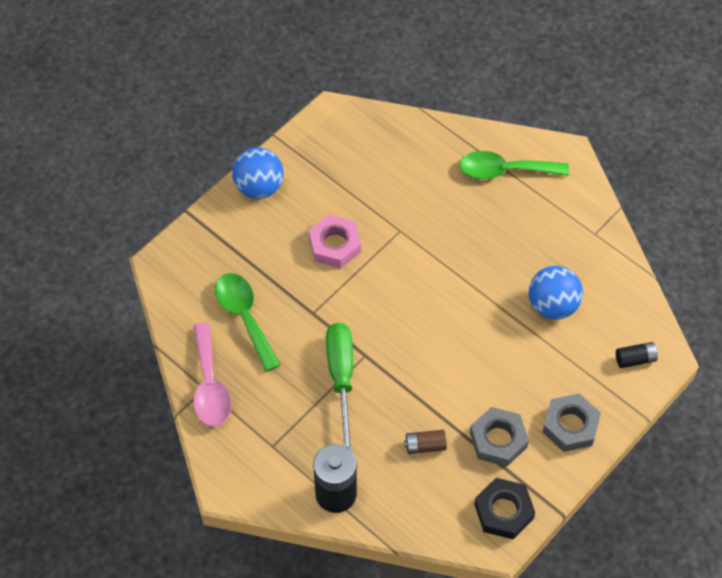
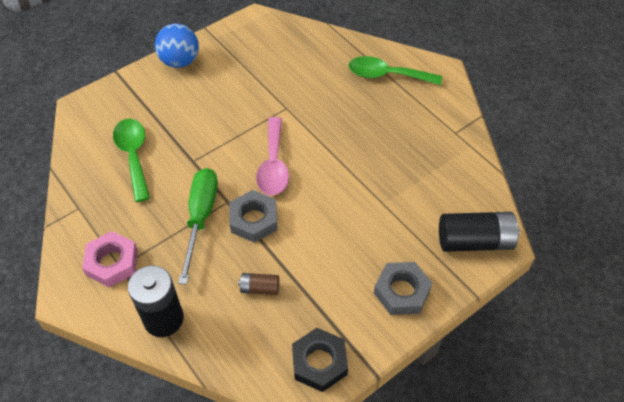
camera: 10 degrees right, 5 degrees down
(210, 385) = (84, 206): pink spoon -> pink spoon (273, 165)
(335, 245) = (228, 111): pink nut -> pink nut (112, 262)
(498, 440) = (330, 294): grey nut -> grey nut (254, 220)
(552, 305) = (406, 185): blue ball -> none
(635, 359) = (474, 241): black battery -> black battery, size x1.97

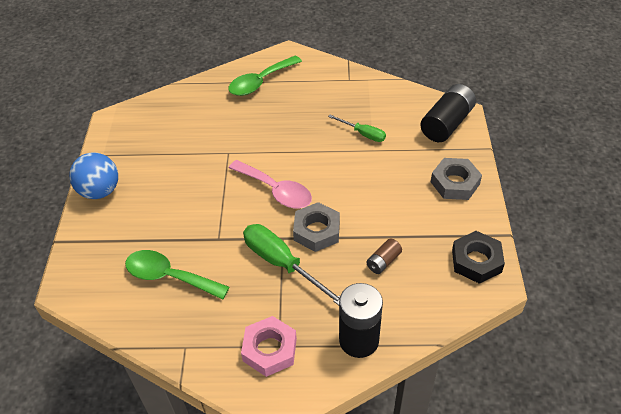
camera: 50 degrees left, 5 degrees down
(396, 184) = (363, 134): none -> green screwdriver

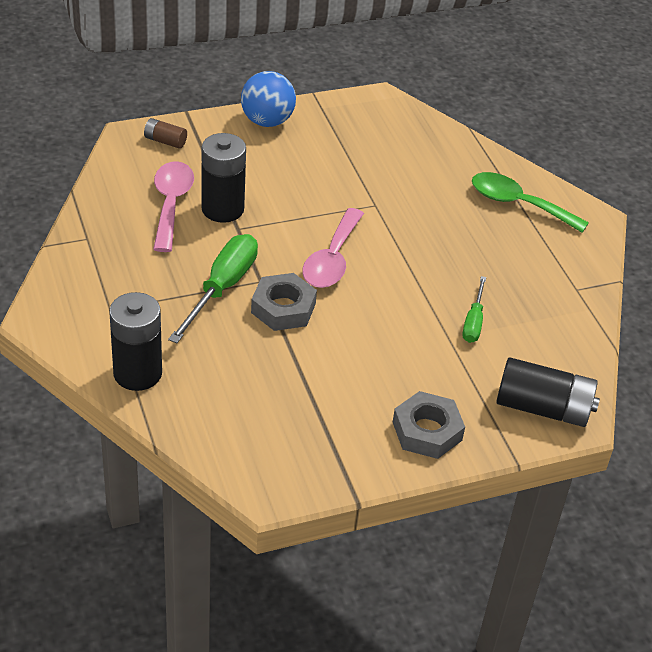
camera: 65 degrees right, 5 degrees down
(169, 276) = (171, 204): green spoon -> pink spoon
(191, 243) = (222, 209): none -> black battery
(269, 349) = (103, 302): pink nut -> none
(383, 261) = (260, 377): brown battery -> brown battery (165, 141)
(476, 261) = (296, 469): black nut -> none

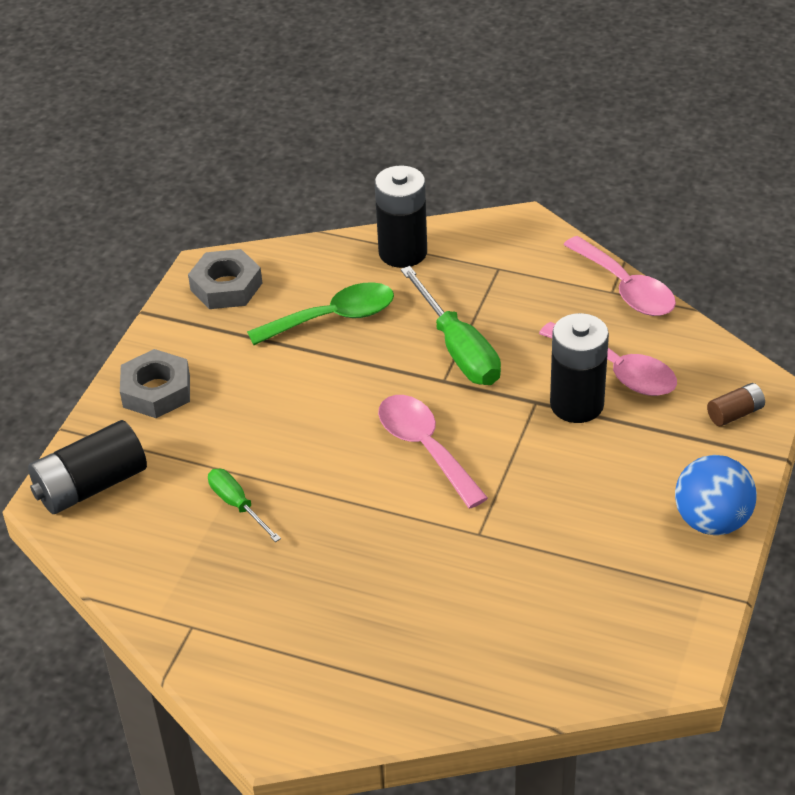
camera: 135 degrees right, 0 degrees up
(77, 232) = (626, 288): none -> pink spoon
(283, 308) = (392, 377): grey nut -> grey nut (226, 286)
(518, 204) = (364, 672): green spoon -> green spoon (333, 318)

